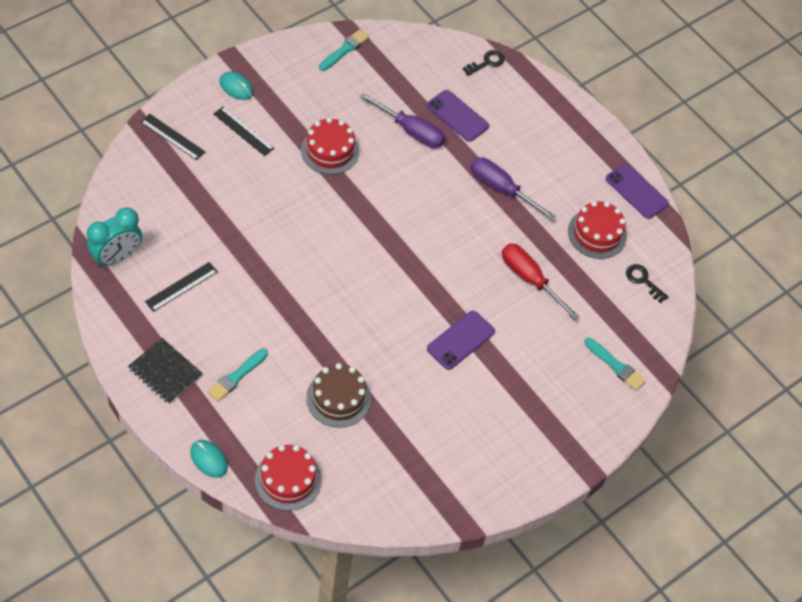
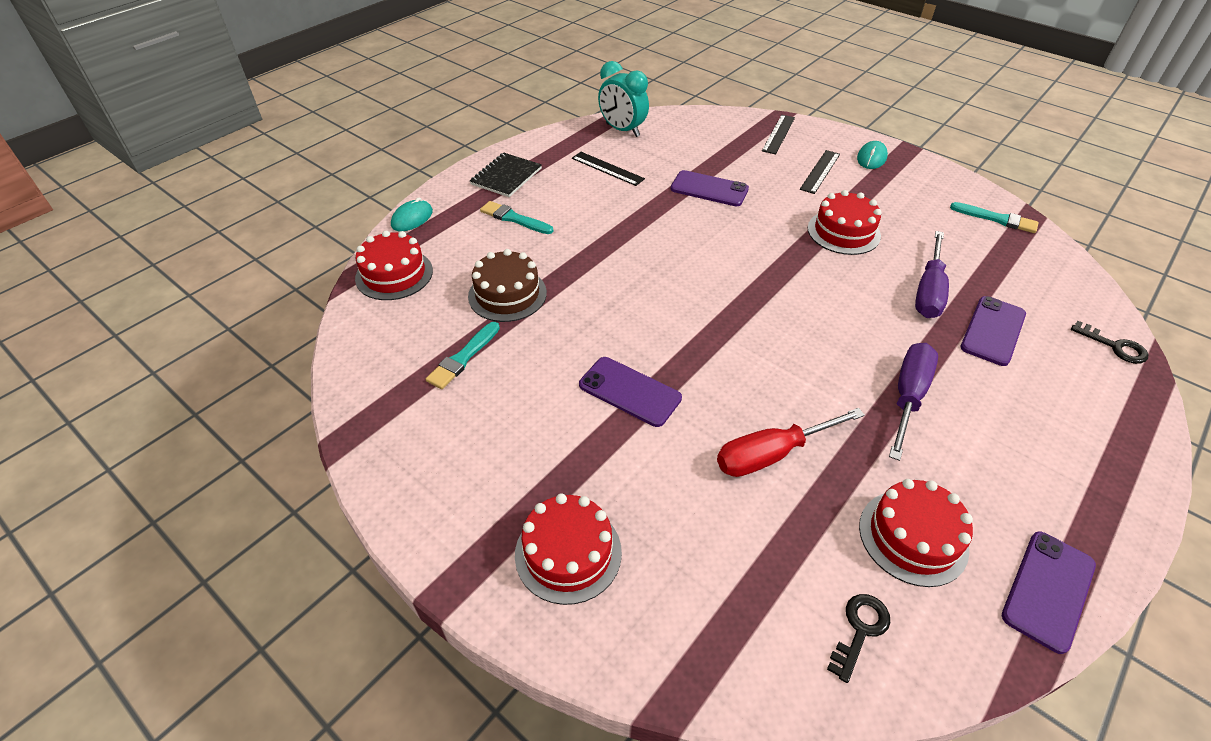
camera: 85 degrees right, 10 degrees down
(241, 219) = (709, 189): none -> purple phone
(529, 279) = (770, 454): red screwdriver -> red screwdriver turned 150 degrees counterclockwise
(575, 403) = (568, 553): none -> red cake
(615, 366) = (660, 607): turquoise brush -> turquoise brush (463, 358)

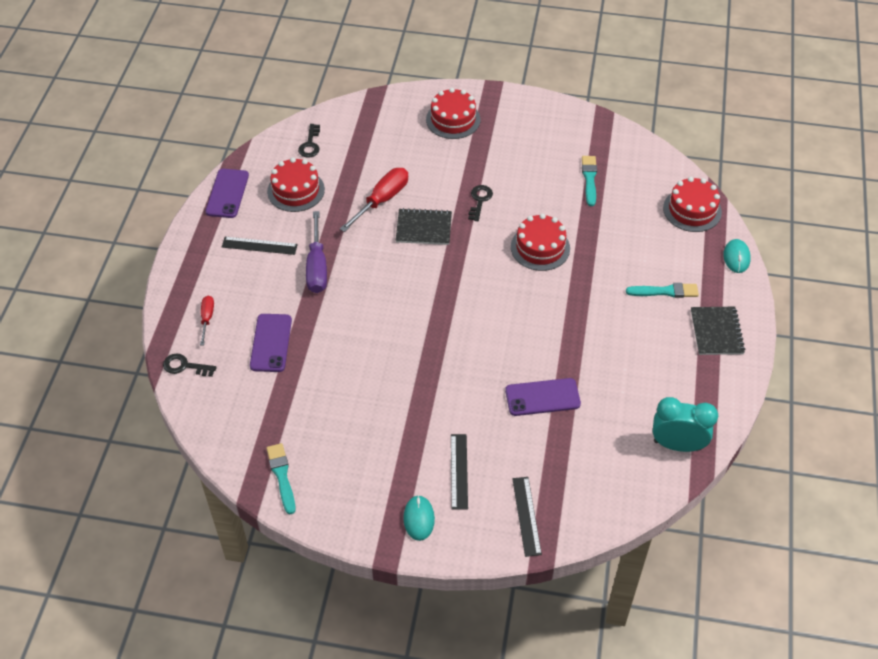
camera: 150 degrees right, 5 degrees up
(507, 294) = (606, 228): brown cake -> none
(607, 168) = (645, 382): black ruler -> black ruler (259, 245)
(629, 392) = (479, 200): purple phone -> black key
(731, 387) = (424, 228): none -> black notebook
(843, 232) = (407, 396): red cake -> red cake (540, 247)
(928, 292) = (323, 360): purple screwdriver -> none
(997, 219) = (282, 476): turquoise brush -> turquoise brush turned 75 degrees clockwise
(1084, 391) = (207, 318): none -> red screwdriver

